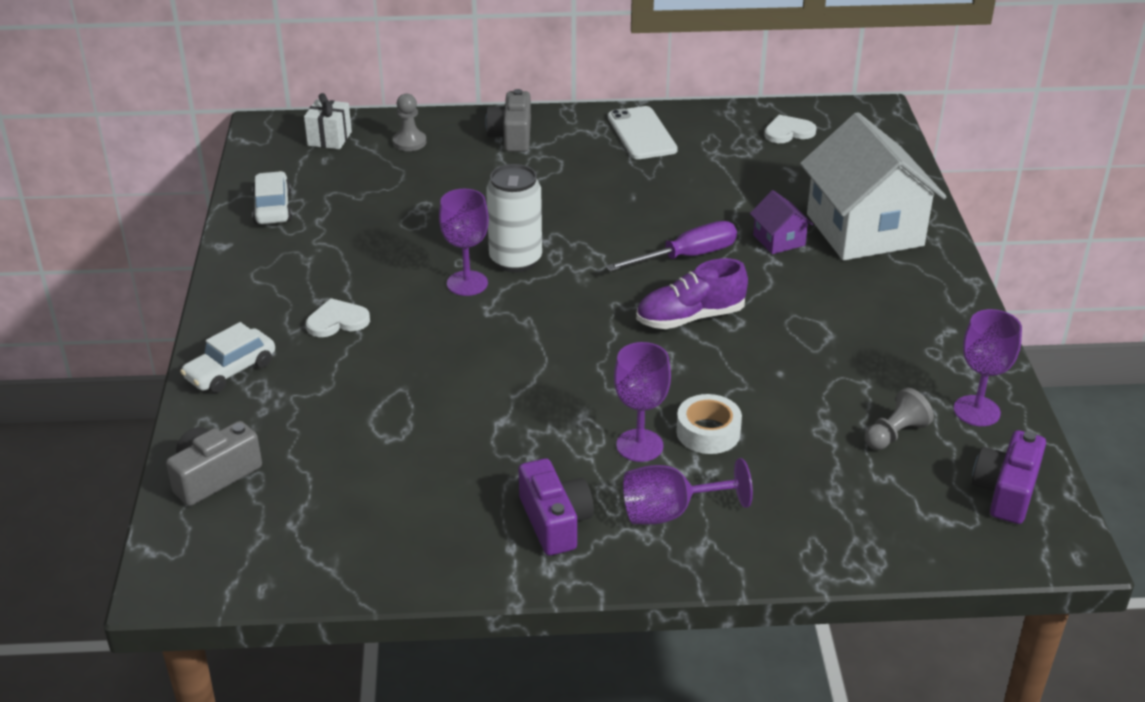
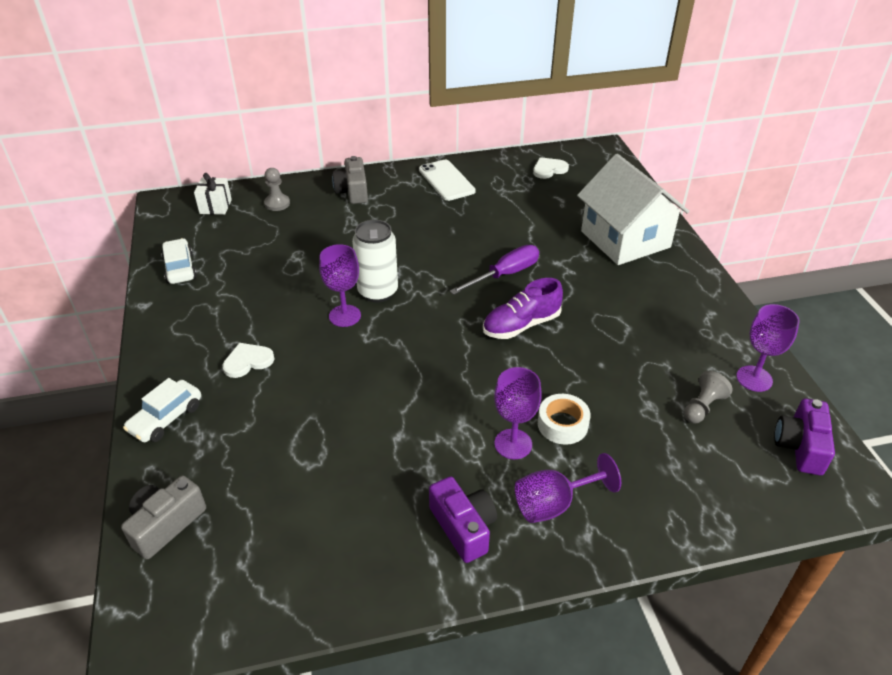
camera: 10 degrees left, 5 degrees up
(779, 240) = (567, 254): purple house -> none

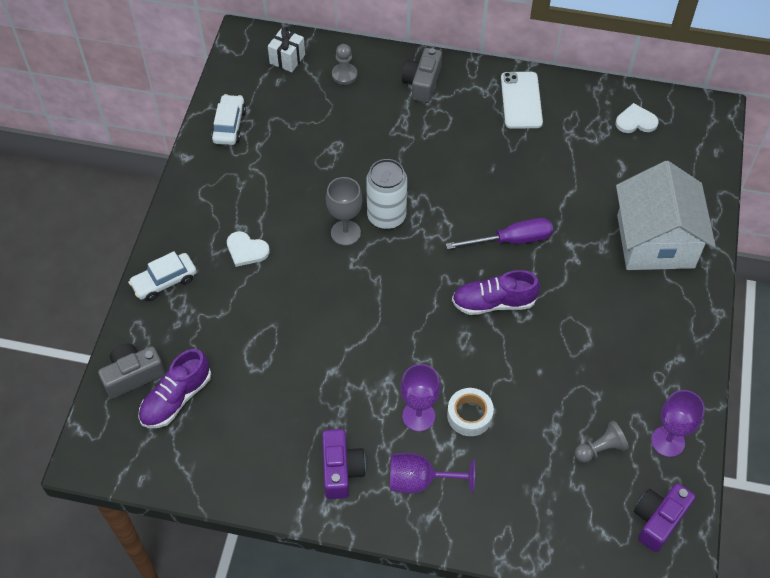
camera: 25 degrees right, 15 degrees up
(231, 528) = (176, 398): none -> purple shoe
(248, 361) = (246, 250): white heart -> white heart turned 150 degrees counterclockwise
(345, 316) = (345, 233): purple goblet -> grey goblet

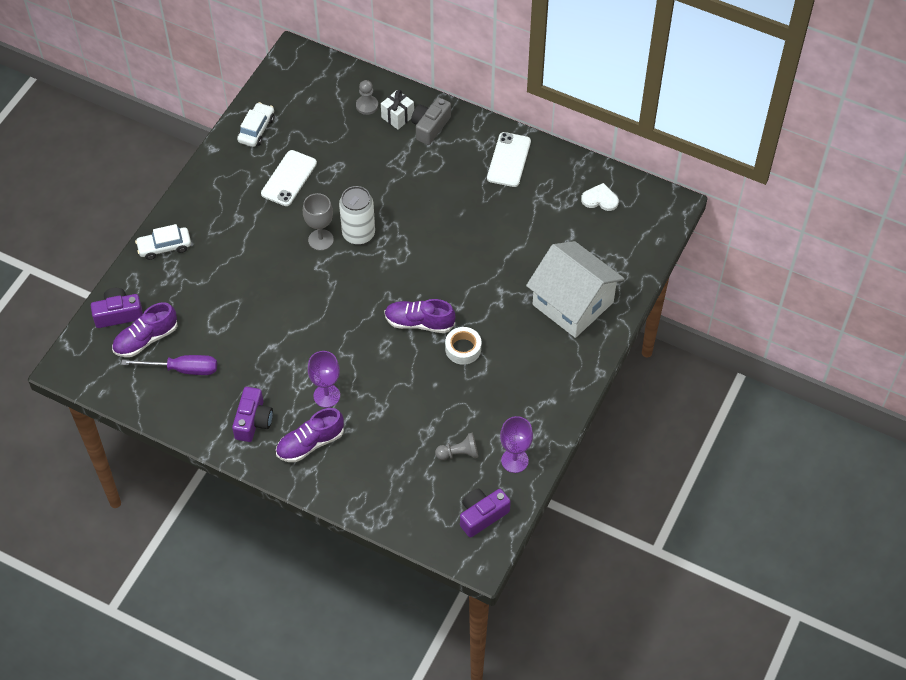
camera: 15 degrees right, 0 degrees up
(133, 375) = (118, 314): grey camera -> purple camera
(246, 250) = (236, 236): white heart -> none
(285, 171) = (289, 178): none -> white phone
(287, 59) = (324, 81): white gift -> white gift (397, 117)
(420, 481) = (310, 443): purple goblet -> purple shoe
(469, 415) = (366, 404): white tape -> white tape (463, 349)
(511, 240) = (454, 276): purple screwdriver -> purple screwdriver (182, 369)
(655, 241) = (572, 303): white house -> white house turned 60 degrees counterclockwise

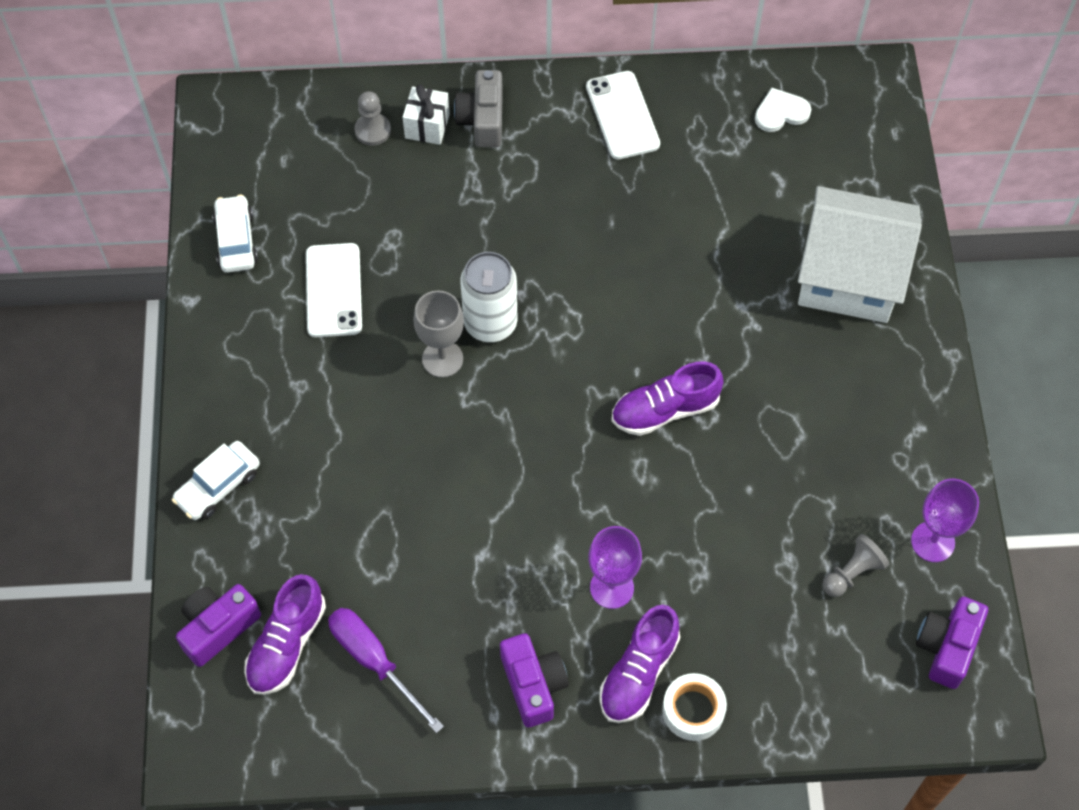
camera: 30 degrees left, 5 degrees up
(182, 369) = (374, 661): purple screwdriver -> purple screwdriver turned 105 degrees counterclockwise
(463, 349) = (751, 417): white tape -> white tape (693, 710)

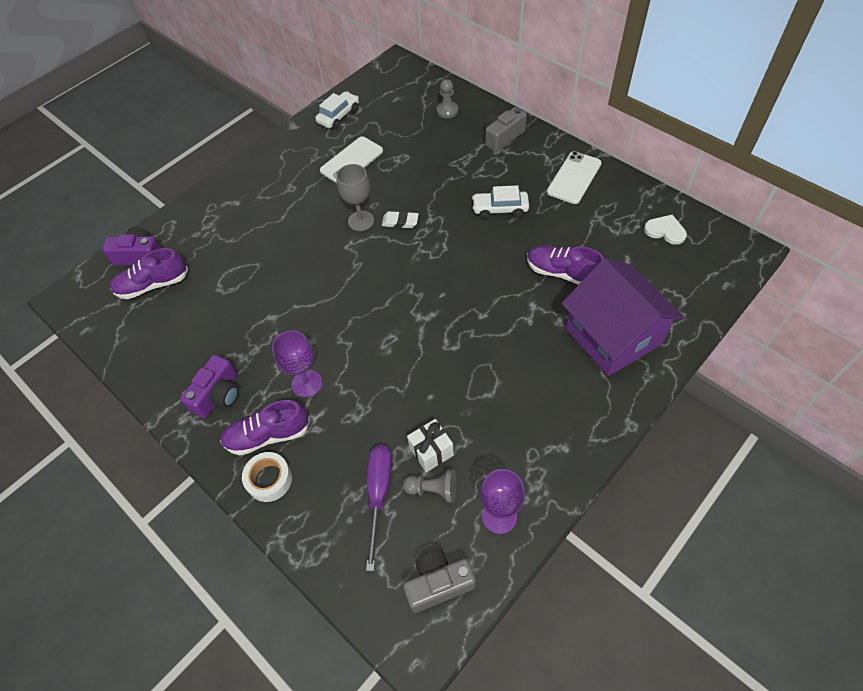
camera: 50 degrees right, 5 degrees down
(218, 486) = (212, 202): white car -> white car (500, 209)
(374, 661) = (173, 322): purple screwdriver -> purple screwdriver (379, 494)
(427, 126) = (473, 124): white gift -> white gift (431, 451)
(490, 323) = (400, 222): white can -> white eraser
(665, 410) = (434, 323): purple shoe -> purple shoe (562, 273)
(849, 276) = (613, 336): white house -> purple house
(947, 647) = (438, 583): purple camera -> grey camera

